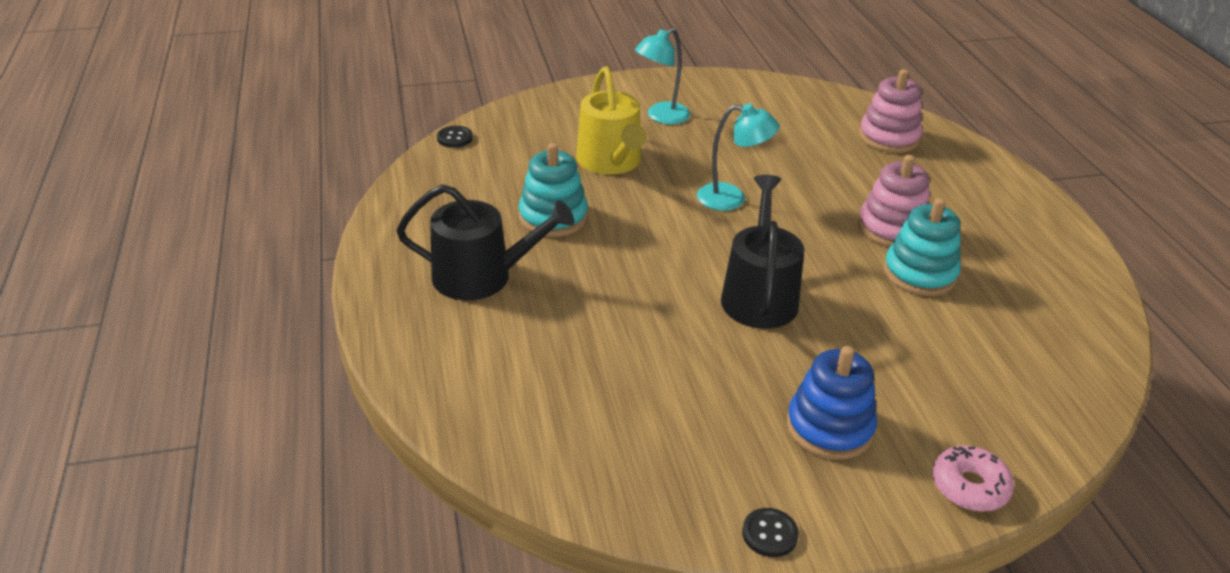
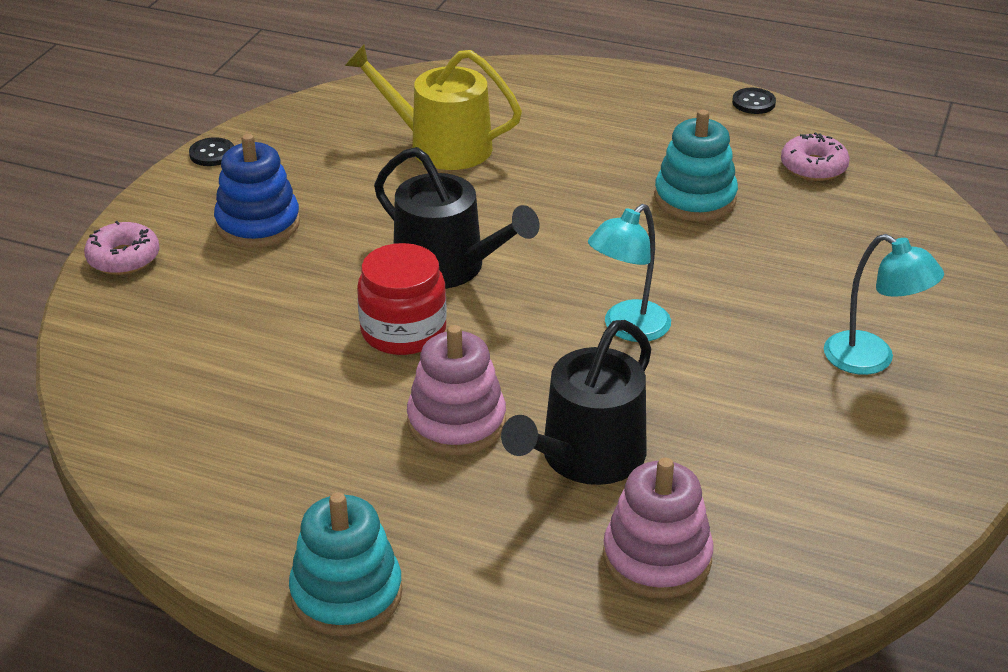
camera: 125 degrees right, 0 degrees up
(455, 138) = (915, 189): black button -> black button (753, 103)
(460, 181) = (813, 167): none -> pink donut
(481, 276) = (630, 133): black watering can -> black watering can (586, 457)
(611, 162) = (781, 275): yellow watering can -> yellow watering can (440, 146)
(661, 117) = (871, 360): turquoise lamp -> turquoise lamp turned 135 degrees clockwise
(847, 284) = (403, 331): none -> red jar
(919, 273) = (364, 392): turquoise stacking toy -> turquoise stacking toy (346, 594)

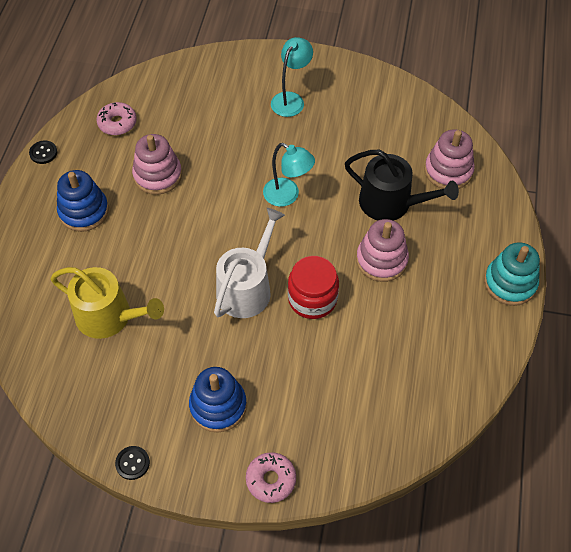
camera: 100 degrees left, 20 degrees up
(440, 146) = (109, 316): yellow watering can -> yellow watering can turned 75 degrees counterclockwise
(448, 267) = (247, 288): black watering can -> white watering can
(633, 132) = (84, 211): none -> blue stacking toy
(695, 198) = (158, 175): turquoise stacking toy -> pink stacking toy

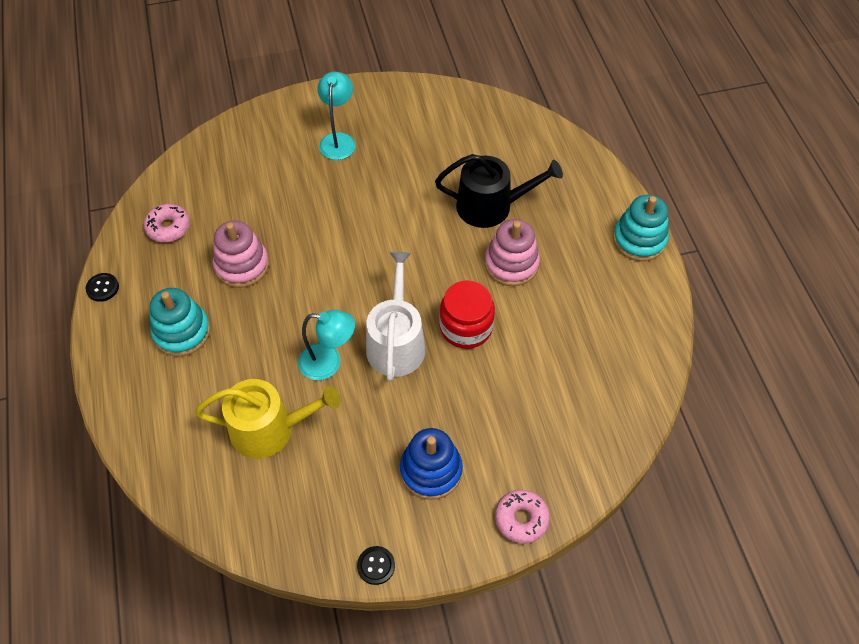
camera: 25 degrees left, 0 degrees up
(84, 211) = (182, 332): blue stacking toy -> turquoise stacking toy
(287, 196) = (387, 236): turquoise lamp -> turquoise lamp (329, 363)
(448, 171) = (527, 156): pink stacking toy -> none

